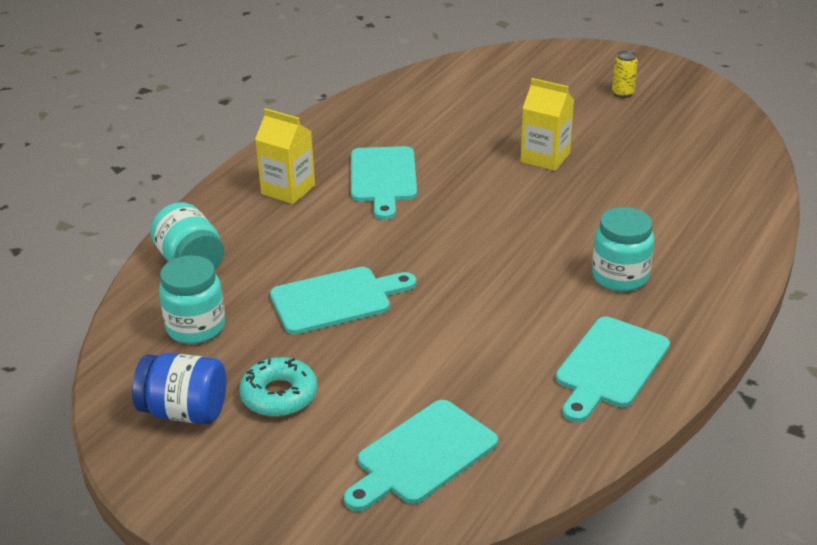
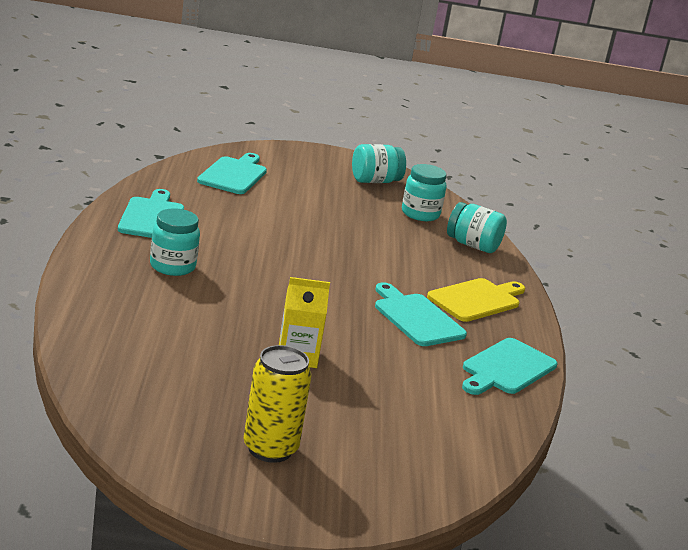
camera: 145 degrees right, 10 degrees down
(184, 411) = (375, 181): blue jar -> turquoise jar
(279, 395) = (334, 190): turquoise donut -> none
(288, 190) = (476, 300): yellow carton -> yellow cutting board
(336, 299) = (355, 235): turquoise cutting board -> turquoise cutting board (506, 368)
(622, 93) = (270, 449): yellow can -> yellow can, size x1.99

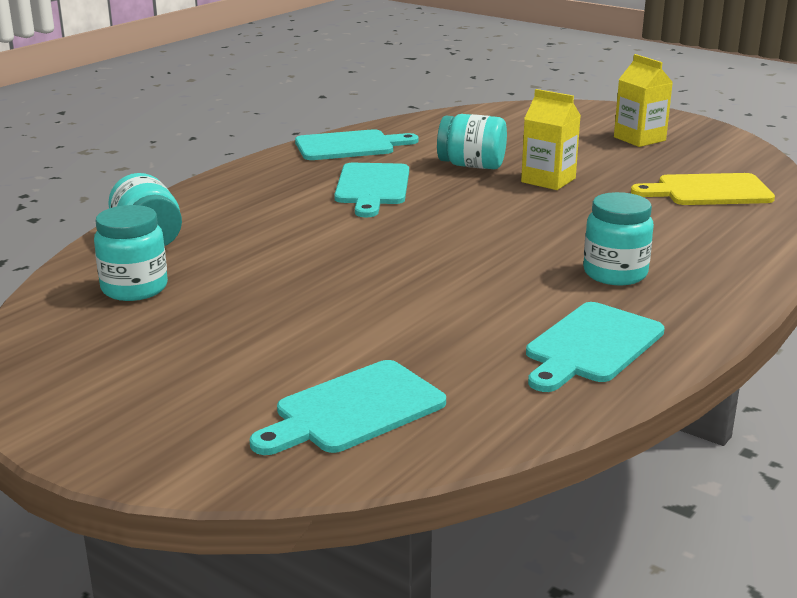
camera: 140 degrees left, 0 degrees up
(270, 449) = (639, 139): yellow can -> yellow carton
(375, 181) = (95, 355): turquoise jar -> turquoise jar (471, 165)
(476, 300) = (270, 191): yellow cutting board -> yellow cutting board (708, 191)

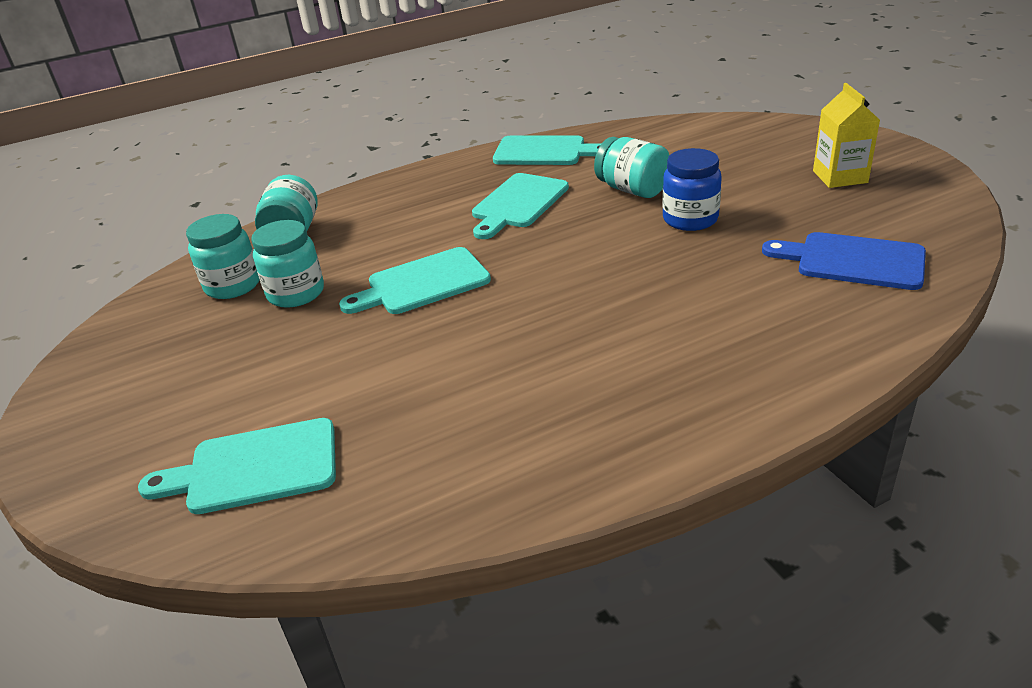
camera: 30 degrees right, 10 degrees up
(548, 180) = (690, 219): yellow carton -> blue jar
(591, 346) = (528, 449): turquoise cutting board -> turquoise cutting board (422, 283)
(615, 274) = (642, 356): turquoise jar -> turquoise jar (296, 293)
(708, 191) = (853, 261): yellow cutting board -> blue cutting board

